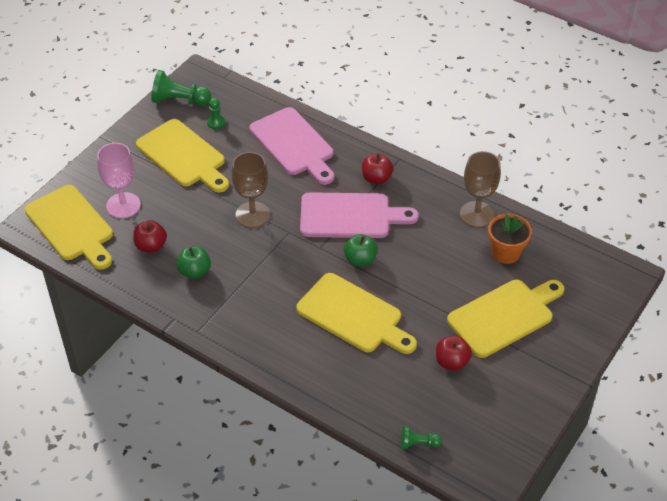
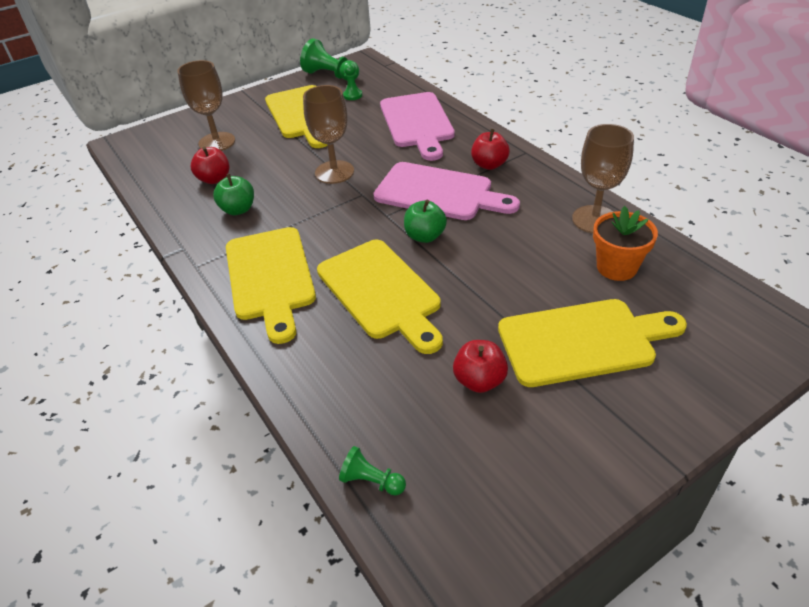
camera: 25 degrees right, 5 degrees down
(71, 226) = (157, 149): yellow cutting board -> yellow cutting board (270, 277)
(123, 205) = (217, 142): pink goblet -> brown goblet

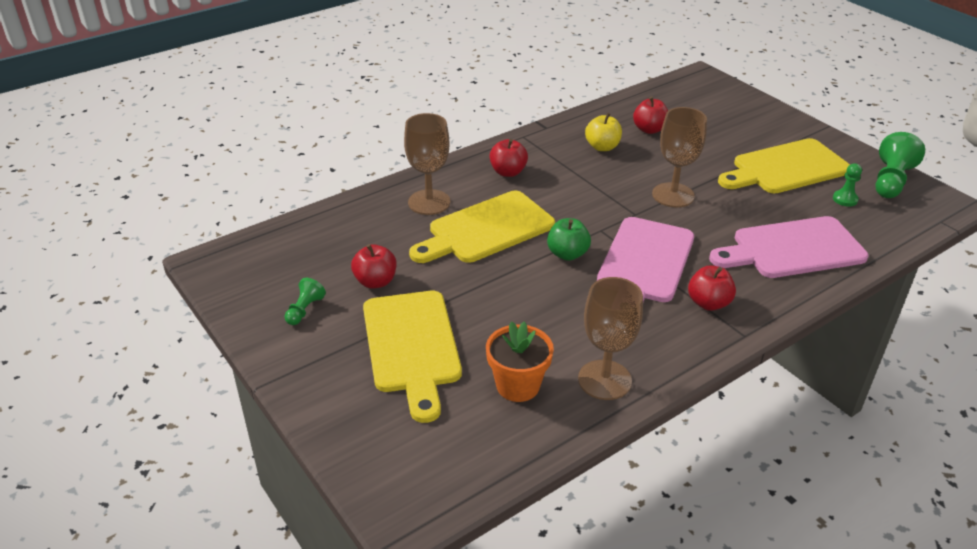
camera: 85 degrees right, 5 degrees down
(217, 142) = (714, 123): brown goblet -> brown goblet (429, 202)
(238, 209) = (602, 147): green apple -> yellow apple
(270, 277) = (508, 172): yellow cutting board -> red apple
(371, 481) = (295, 230): green pawn -> green pawn (304, 310)

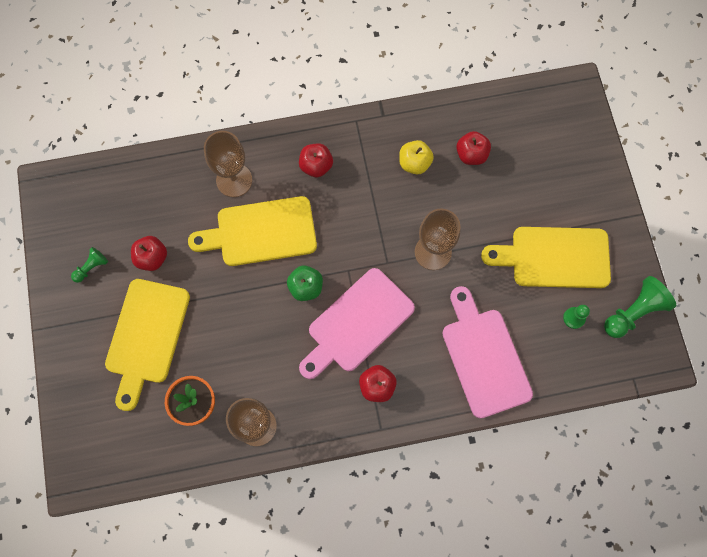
camera: 25 degrees right, 35 degrees up
(793, 249) = (484, 357): pink cutting board -> pink cutting board turned 60 degrees clockwise

